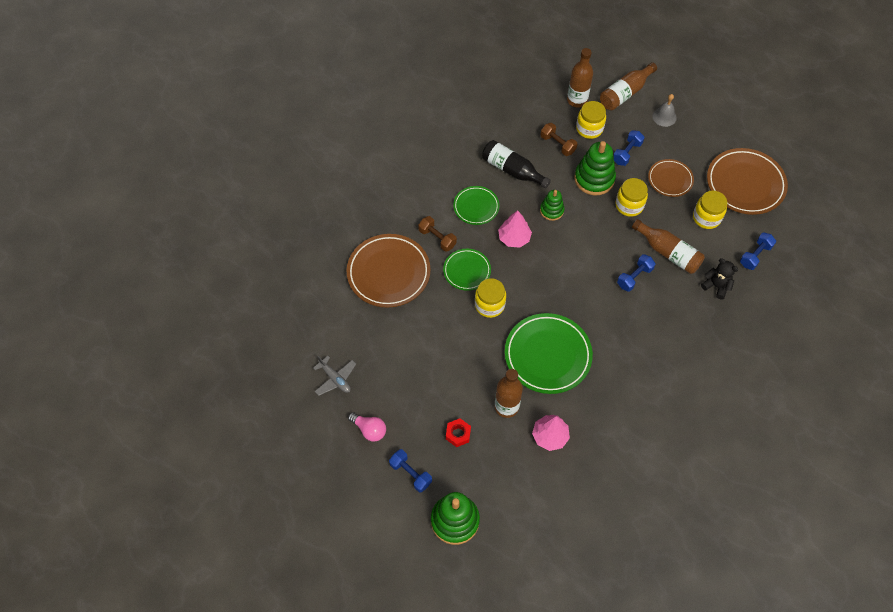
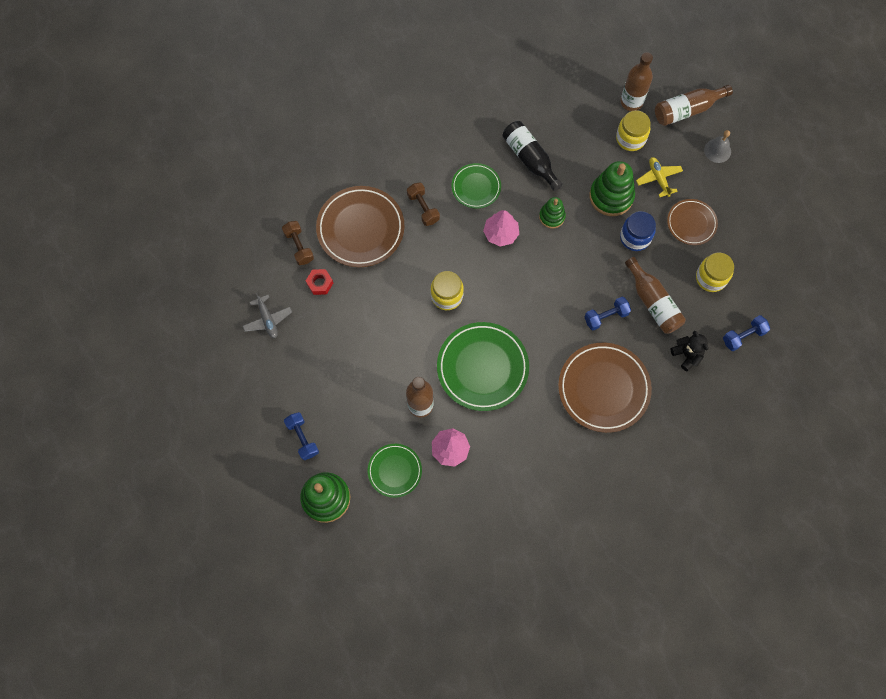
camera: 20 degrees right, 10 degrees up
(369, 430) = (280, 381): pink light bulb -> none
(458, 434) = (362, 416): red nut -> red nut (320, 283)
(467, 271) = (438, 252): green plate -> green plate (394, 471)
(557, 144) = (589, 145): brown dumbbell -> brown dumbbell (299, 246)
(627, 153) = (658, 178): blue dumbbell -> yellow plane
(629, 205) = (635, 237): yellow jar -> blue jar
(745, 184) = (770, 254): brown plate -> brown plate (603, 388)

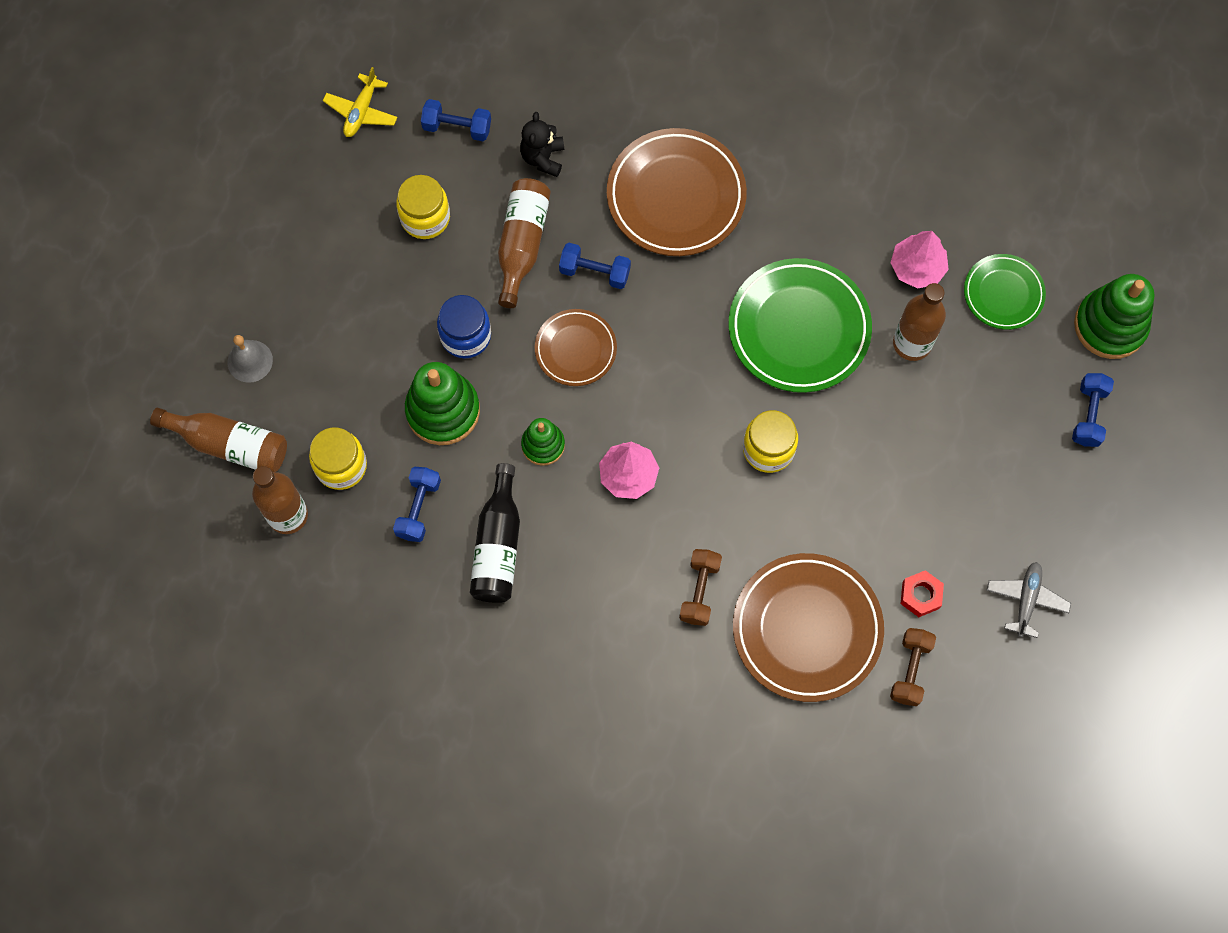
camera: 140 degrees left, 0 degrees up
(476, 187) = (604, 564): green plate -> none
(579, 147) = (418, 508): none -> blue dumbbell
(658, 178) = (361, 385): yellow plane -> yellow plane (361, 111)
(691, 223) = (379, 298): brown plate -> brown plate (575, 349)

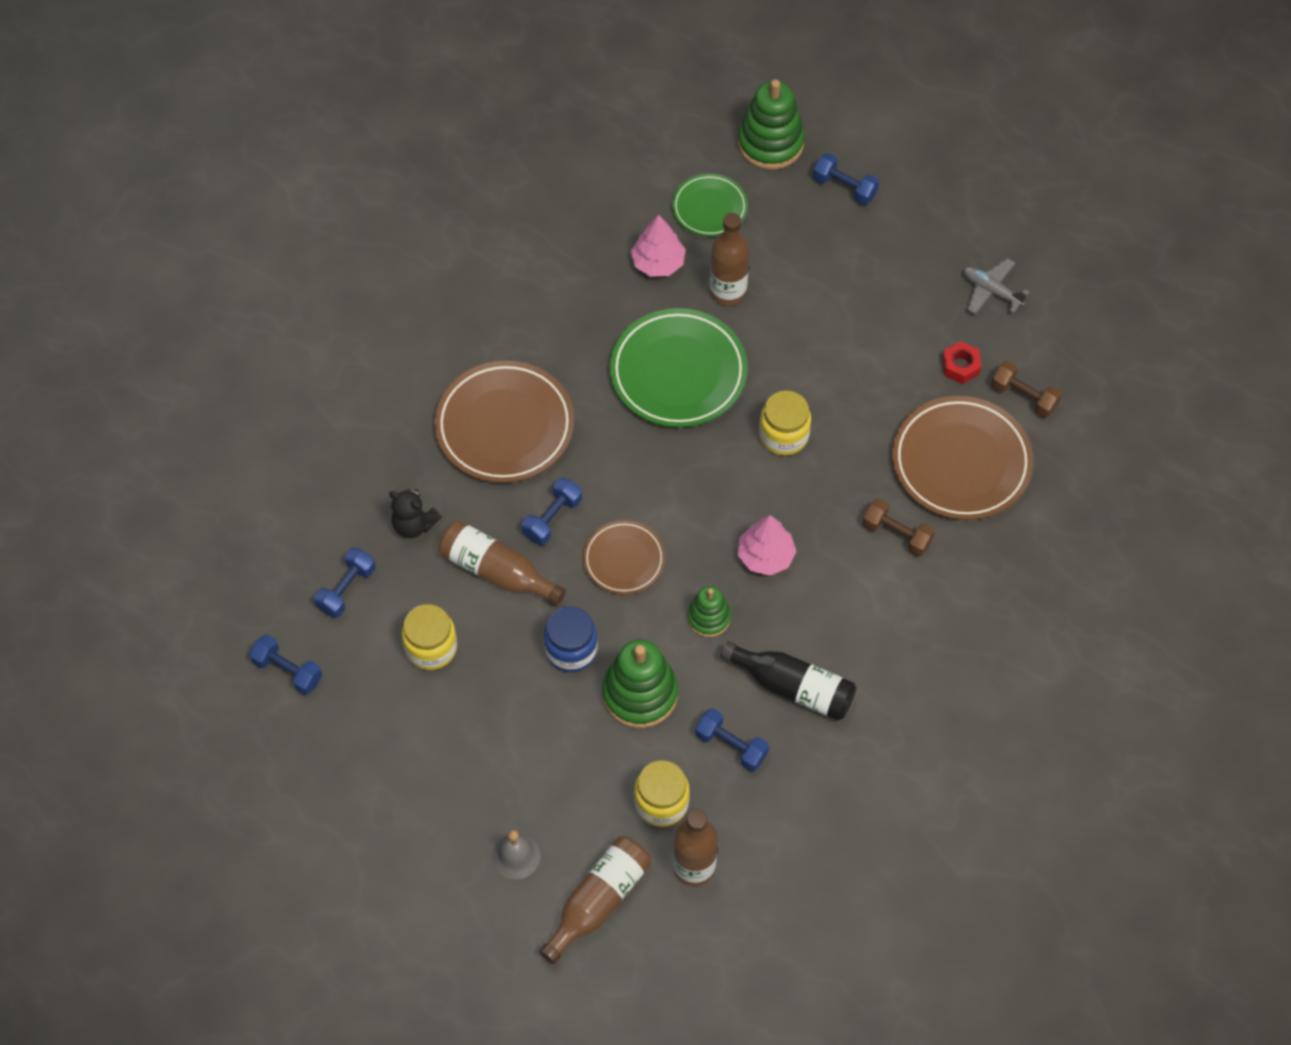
camera: 70 degrees left, 10 degrees down
(361, 111) = (288, 671): yellow plane -> blue dumbbell

